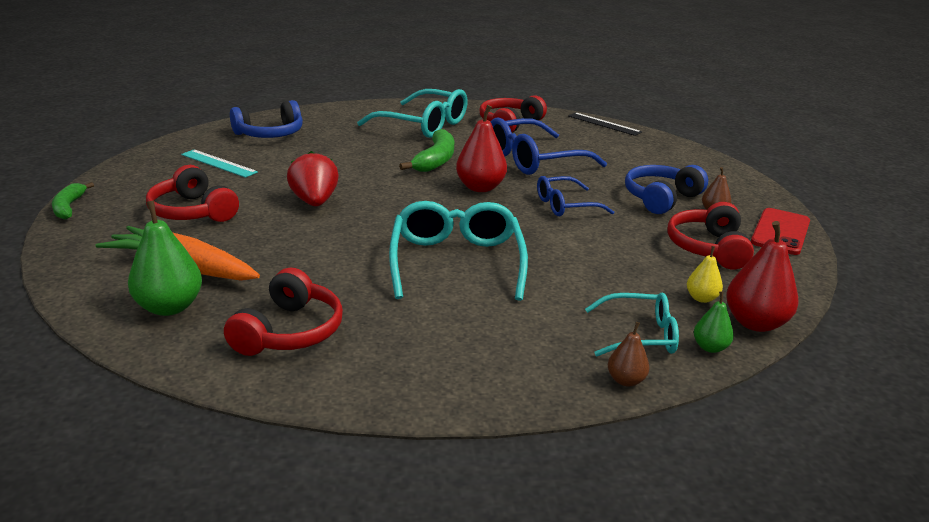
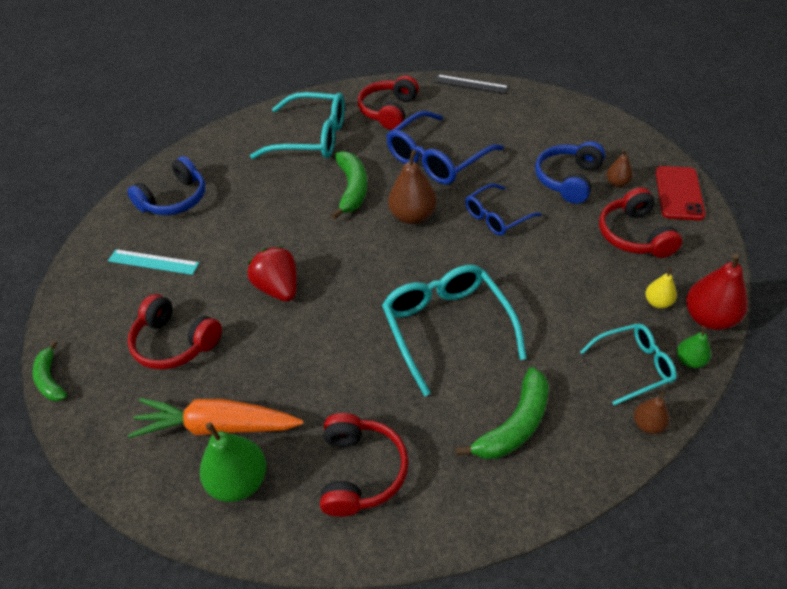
camera: 15 degrees left, 20 degrees up
(474, 342) = (514, 425): none -> green banana
(480, 187) = (412, 216): red pear -> brown pear

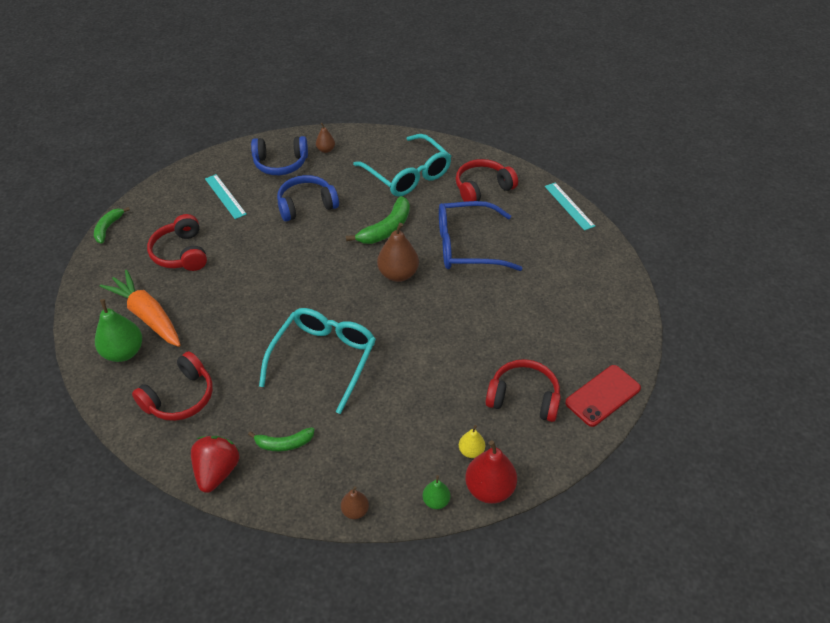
camera: 40 degrees right, 0 degrees up
(278, 288) = (266, 262): red strawberry -> red strawberry (217, 471)
(471, 84) = (569, 206): black ruler -> turquoise ruler
(497, 217) = (450, 314): blue glasses -> none
(514, 425) = (284, 443): green banana -> green banana, size x0.64
(568, 179) = (535, 325): blue headphones -> blue headphones (306, 205)
(617, 183) = (568, 354): brown pear -> brown pear (326, 150)
(633, 366) = (396, 473): turquoise glasses -> none
(634, 235) = (523, 398): red headphones -> red headphones turned 75 degrees clockwise

